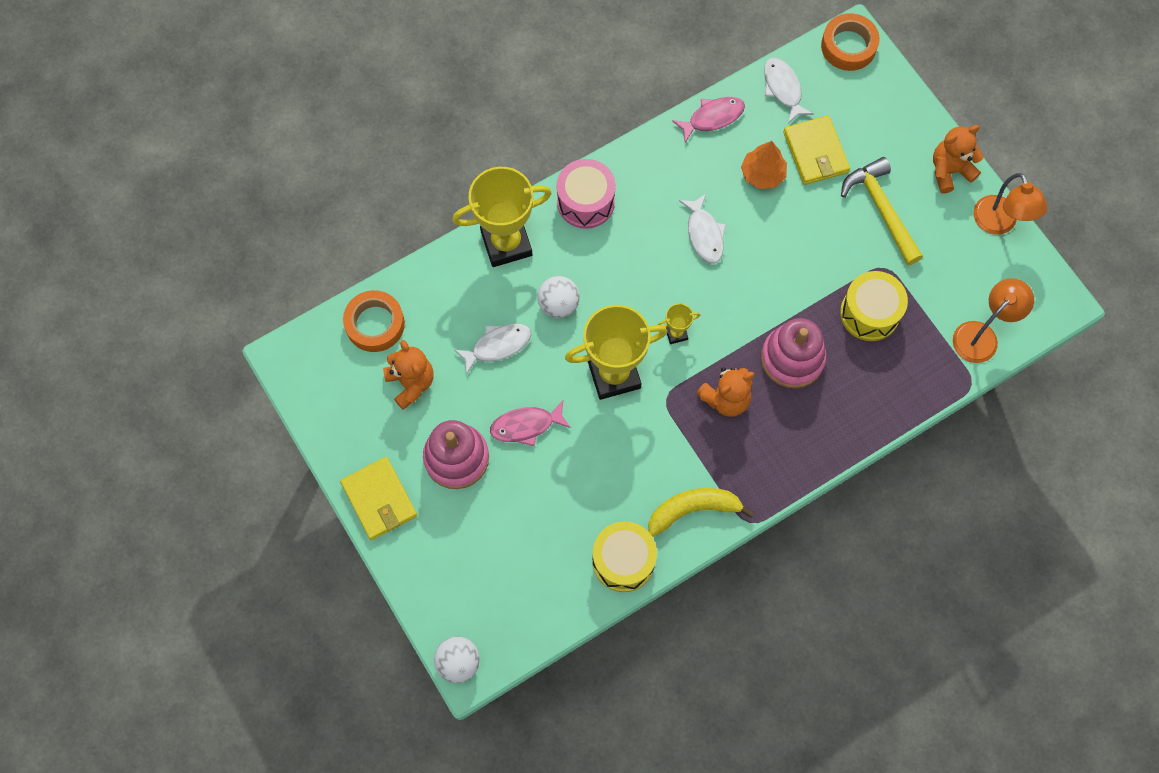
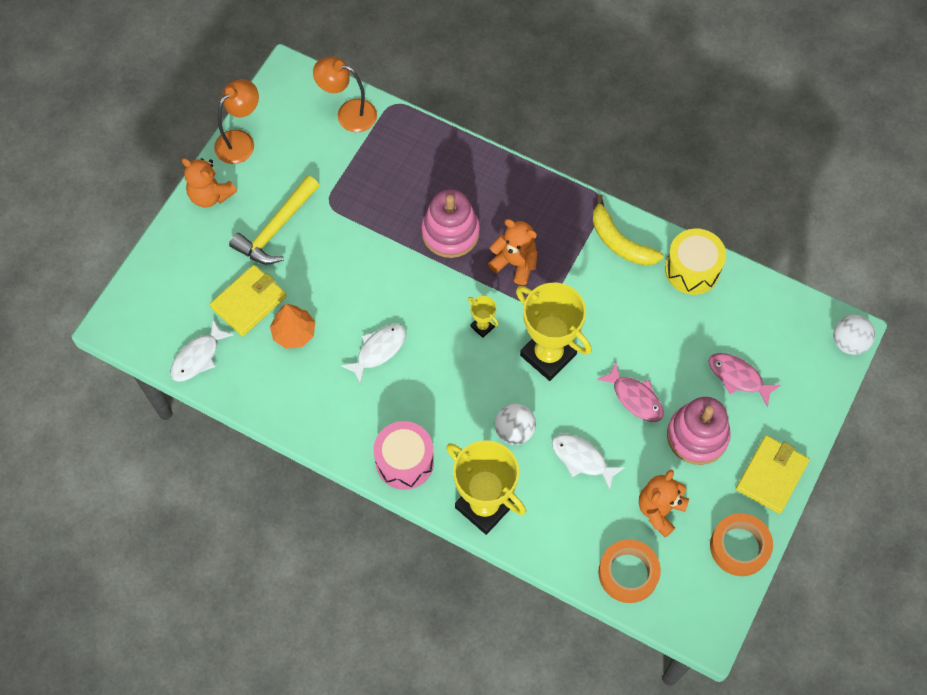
camera: 120 degrees left, 5 degrees down
(712, 118) = (260, 400): pink fish -> pink fish (738, 377)
(848, 46) = (124, 325): orange tape -> orange tape (739, 547)
(869, 313) = (376, 196): yellow drum -> none

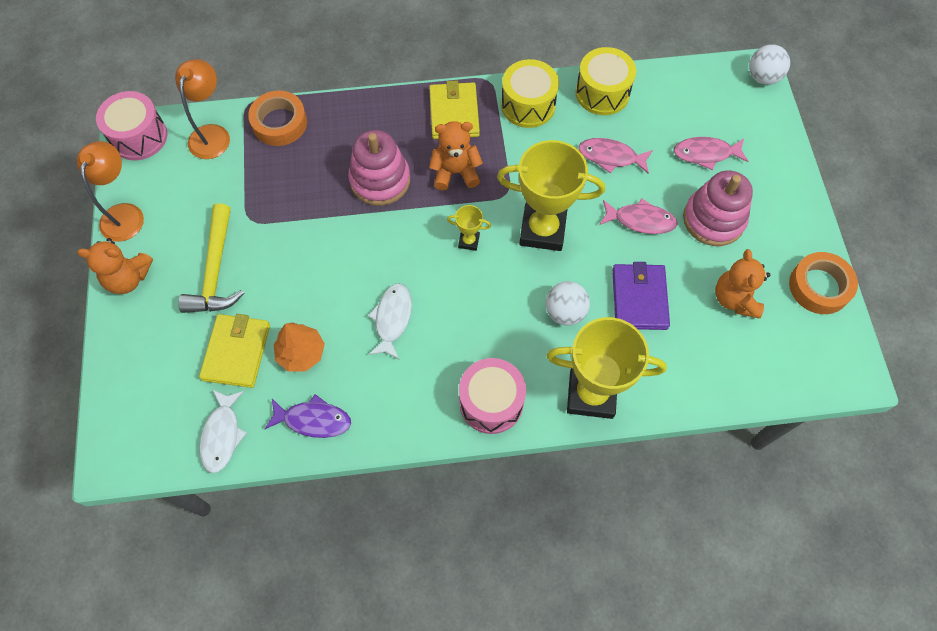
camera: 35 degrees left, 0 degrees up
(268, 388) = (313, 420): none -> purple fish
(292, 82) = (139, 137): none -> pink drum
(348, 113) = (212, 134): orange lamp -> orange lamp turned 120 degrees clockwise
(582, 459) = (639, 298): white fish -> purple wallet
(619, 242) = (528, 105): yellow banana -> yellow drum
(628, 573) = (754, 369): orange tape -> orange tape (279, 123)
(654, 329) = (610, 157): none -> pink fish
(771, 475) = (794, 213): yellow wallet -> yellow wallet (454, 113)

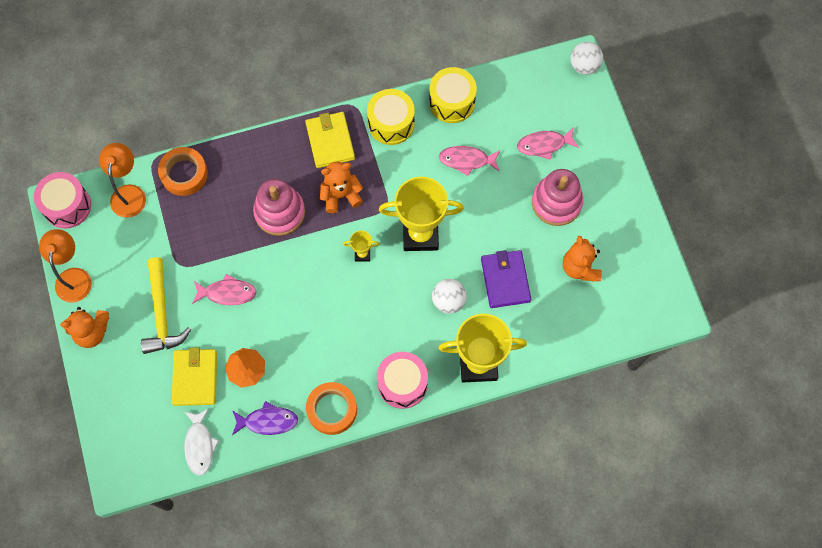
camera: 10 degrees left, 5 degrees up
(392, 319) = (313, 330): white fish -> none
(640, 220) = (498, 213): pink fish -> pink fish (227, 293)
(819, 286) = (644, 246): orange tape -> orange tape (332, 410)

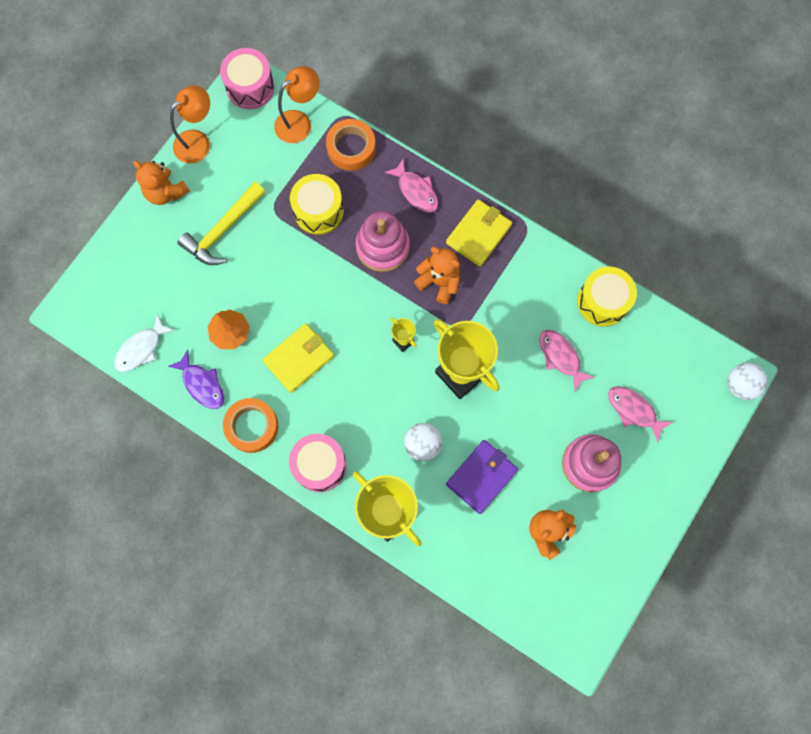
camera: 50 degrees right, 5 degrees up
(195, 378) = (192, 299): yellow wallet -> yellow wallet (299, 358)
(227, 293) = (281, 264): pink fish -> pink fish (416, 191)
(391, 123) = (538, 269): yellow drum -> yellow drum (318, 211)

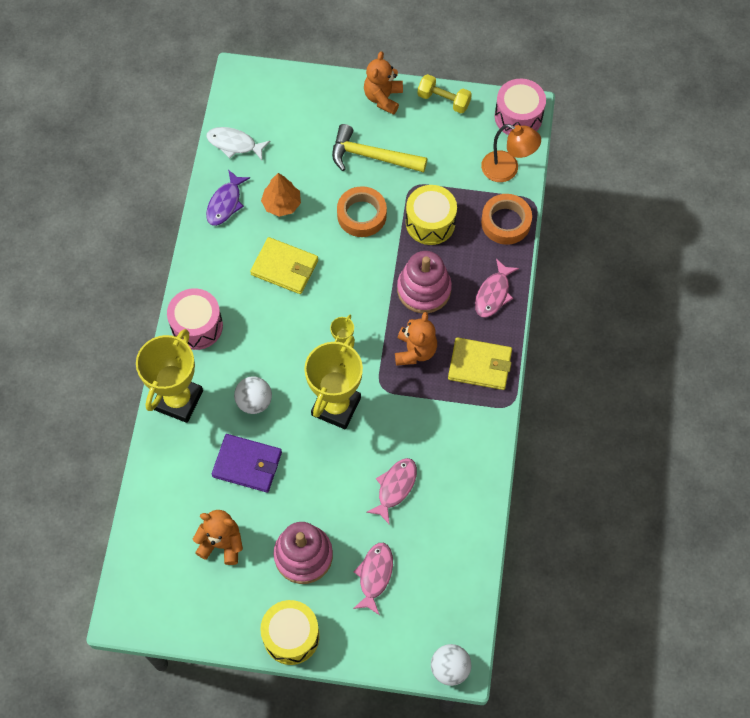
camera: 65 degrees right, 10 degrees down
(198, 141) = (443, 100): orange lamp -> yellow dumbbell
(252, 426) = (206, 258): orange tape -> orange tape (361, 215)
(602, 302) = (470, 503): yellow drum -> yellow drum (291, 636)

